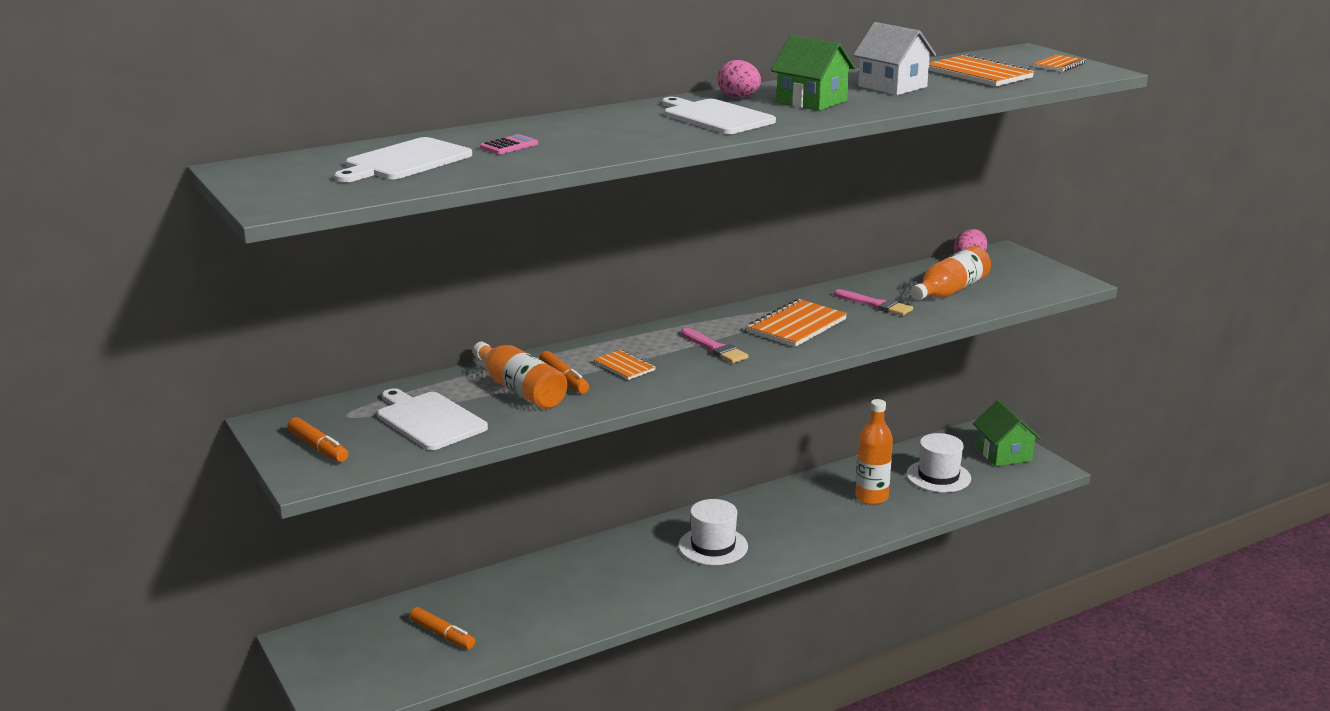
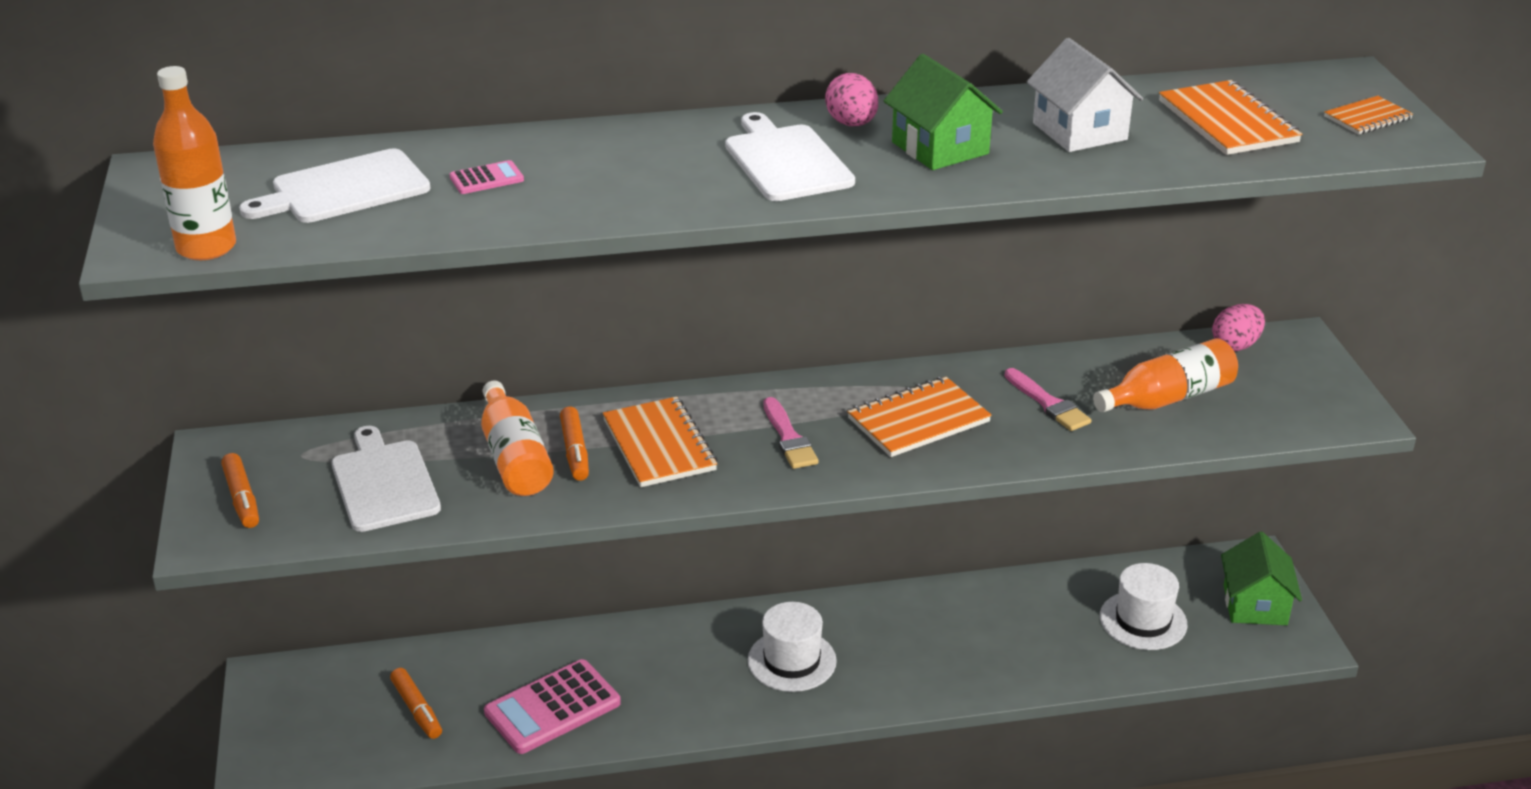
camera: 20 degrees right, 10 degrees up
(551, 611) = (552, 708): none -> pink calculator
(624, 366) = (659, 445): orange notebook -> orange notebook, size x1.76
(871, 497) = (1034, 633): orange bottle -> orange bottle (206, 247)

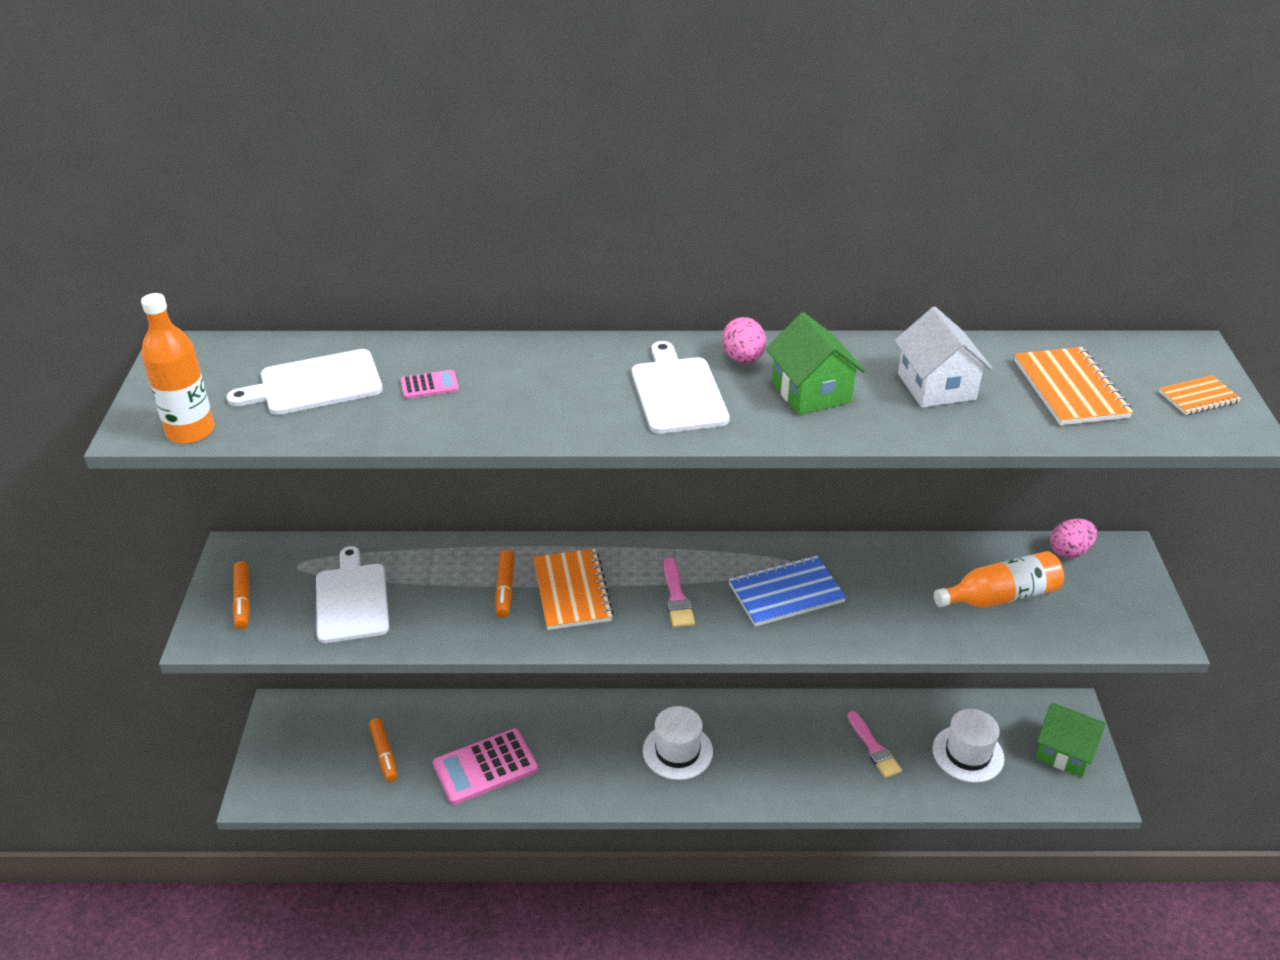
camera: 10 degrees right, 5 degrees up
(514, 457) = (457, 589): orange bottle -> none
(918, 420) = (786, 593): orange notebook -> blue notebook
(1048, 403) = (897, 590): pink brush -> pink brush (874, 748)
(1255, 605) = (1064, 752): green house -> green house turned 75 degrees counterclockwise

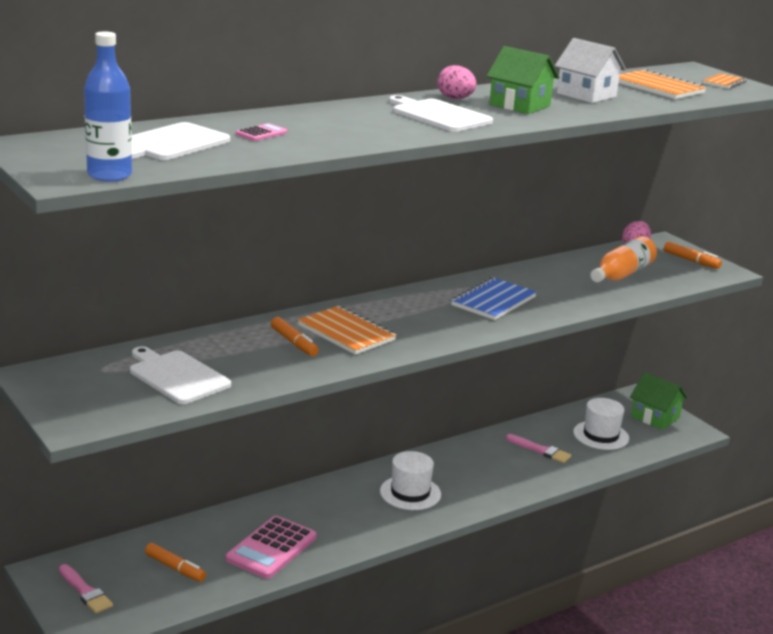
camera: 35 degrees left, 15 degrees down
(190, 431) = (109, 175): orange bottle -> blue bottle
(242, 600) = (79, 399): orange marker -> orange marker (691, 261)
(677, 597) = (424, 319): pink brush -> pink brush (85, 591)
(1064, 752) = (655, 417): green house -> green house turned 45 degrees clockwise

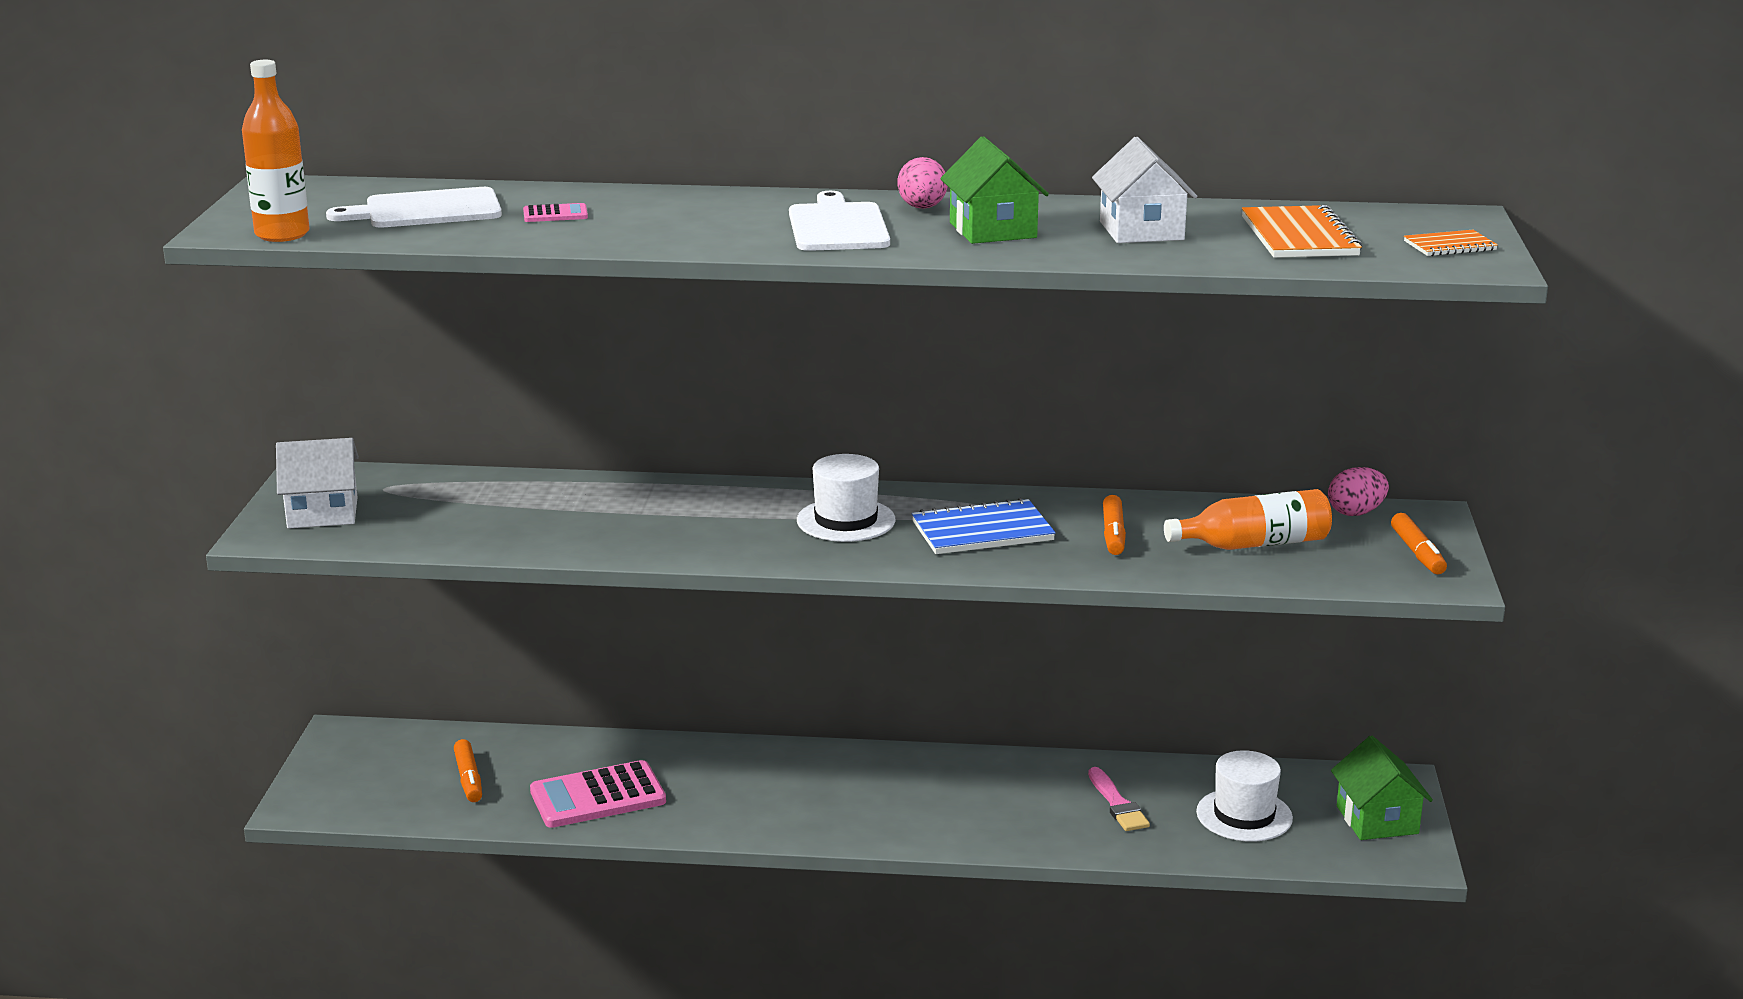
camera: 40 degrees right, 0 degrees up
(85, 591) = (352, 768): pink brush -> none
(88, 398) = (323, 513): none -> white house
(109, 175) = (282, 234): blue bottle -> orange bottle
(177, 376) = (445, 516): white cutting board -> none
(294, 343) = (633, 515): orange marker -> orange marker (1113, 534)
(346, 333) = (715, 520): orange notebook -> none
(410, 493) = (853, 794): white hat -> white hat (846, 520)

